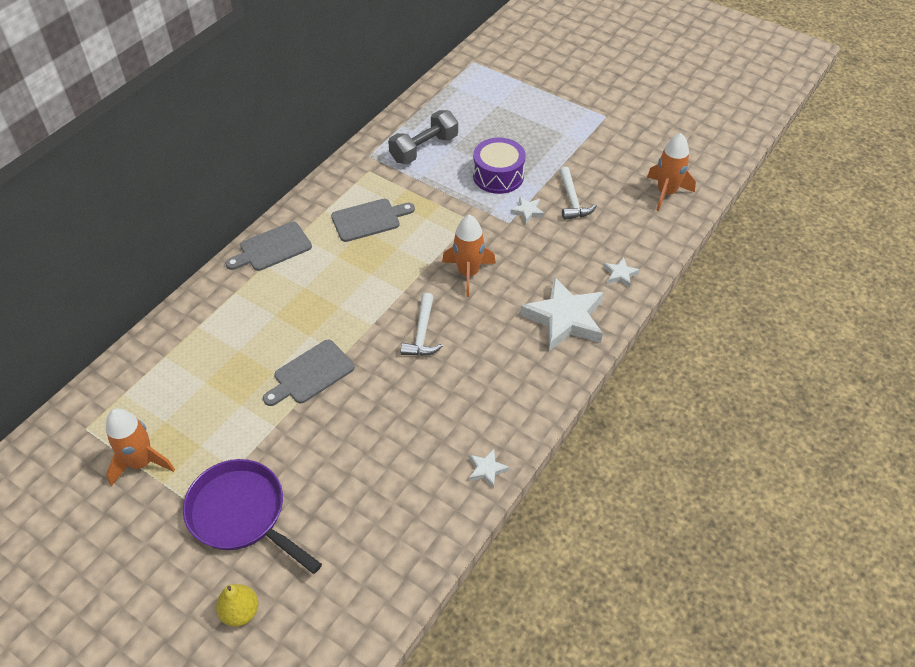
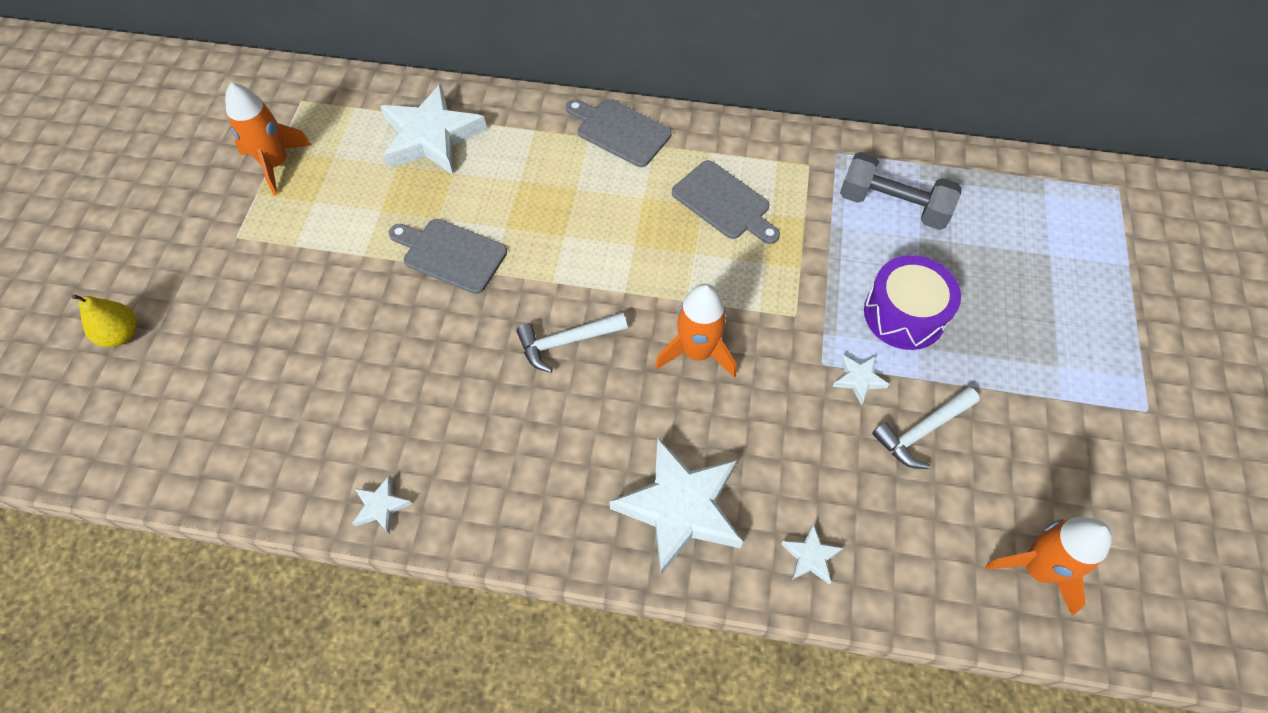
camera: 65 degrees right, 10 degrees up
(193, 354) = (431, 137): none -> white star
(242, 514) = (239, 279): purple pan -> none

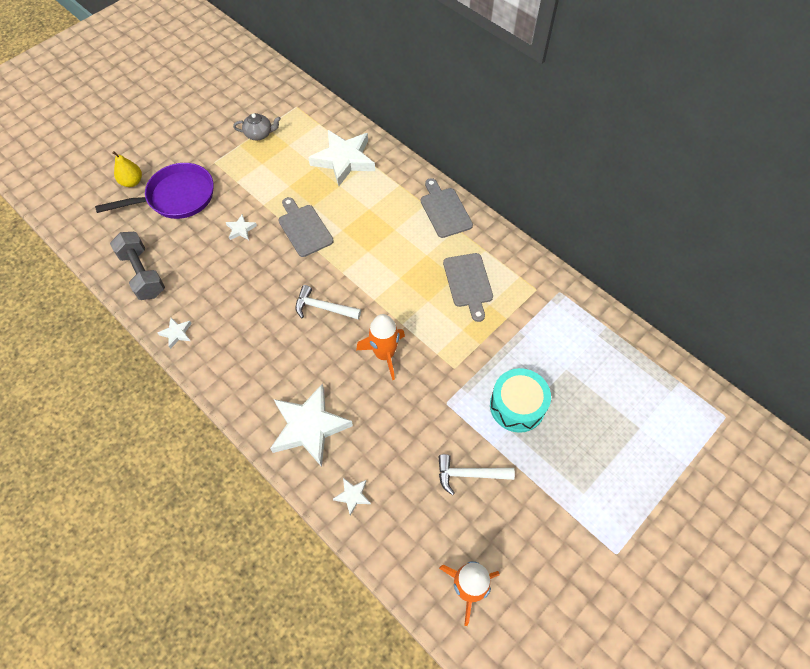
camera: 35 degrees right, 0 degrees up
(217, 316) = (176, 197): none -> purple pan
(276, 164) = (259, 134): orange rocket -> grey teapot
(858, 379) = (458, 424): white star -> white star (241, 229)
(893, 206) = (566, 341): grey dumbbell -> grey dumbbell (143, 274)
(904, 314) = (517, 406): purple drum -> turquoise drum

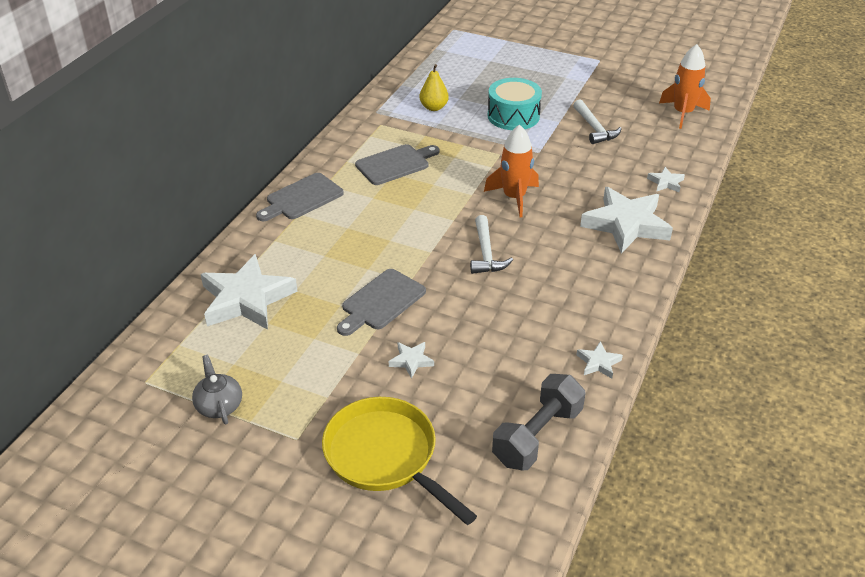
camera: 110 degrees left, 20 degrees down
(132, 182) = (378, 532): yellow pear -> yellow pear (433, 107)
(176, 197) = (385, 456): purple pan -> yellow pan

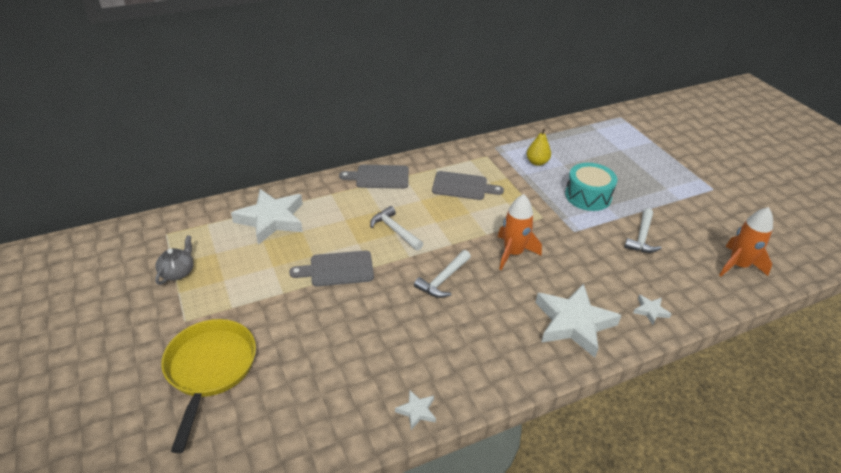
camera: 40 degrees right, 0 degrees up
(386, 238) = (395, 230): none -> white hammer
(411, 361) = (304, 319): white star -> none
(537, 436) = (308, 430): grey dumbbell -> none

